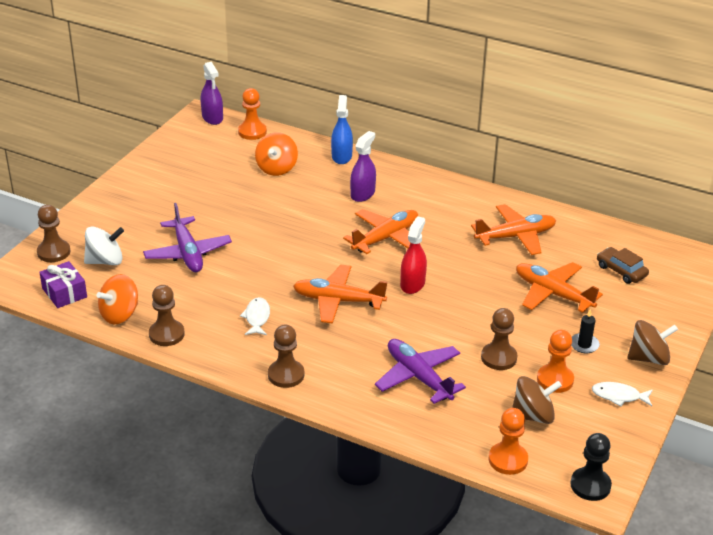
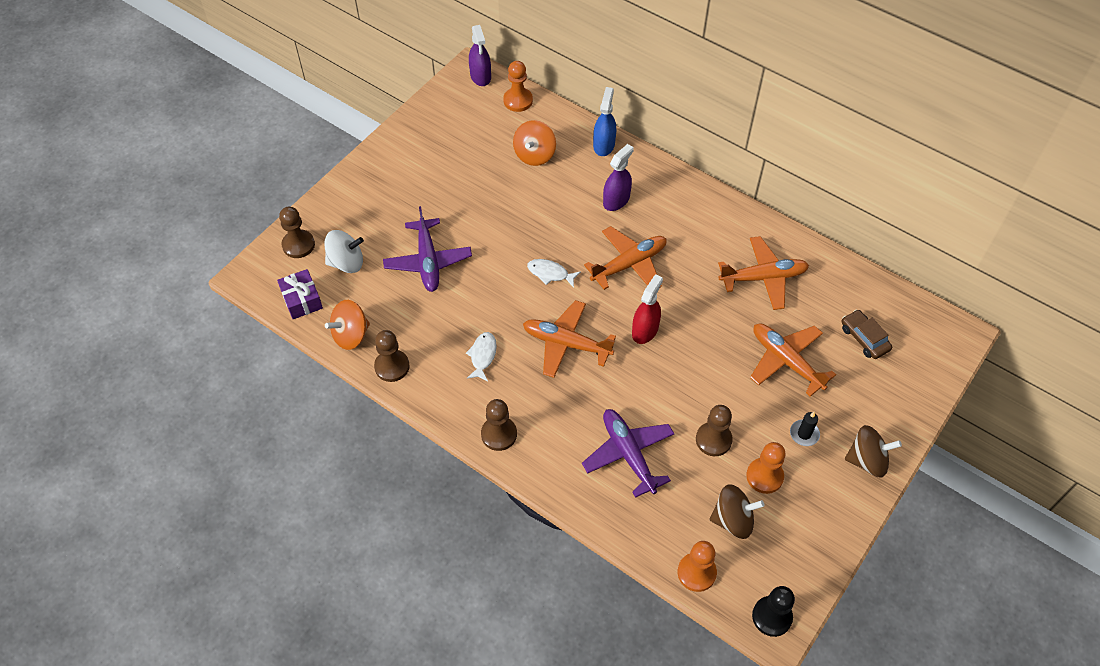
camera: 10 degrees right, 20 degrees up
(619, 396) = (825, 506): white fish -> white fish (550, 273)

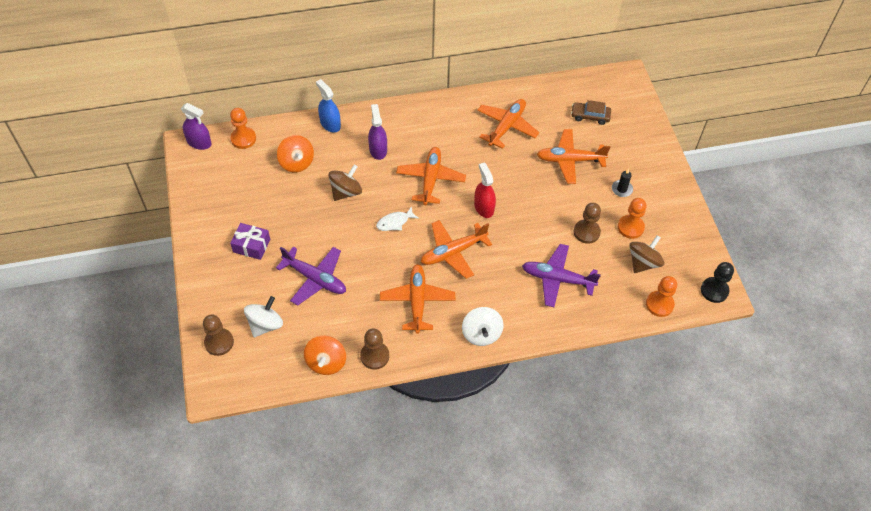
camera: 50 degrees left, 0 degrees up
(302, 300) = (267, 371): purple gift -> purple gift (251, 246)
(482, 355) = (417, 301): white fish -> orange plane
(499, 434) = (481, 334): brown pawn -> white spinning top
(867, 460) = (663, 176): brown spinning top -> brown spinning top (346, 192)

